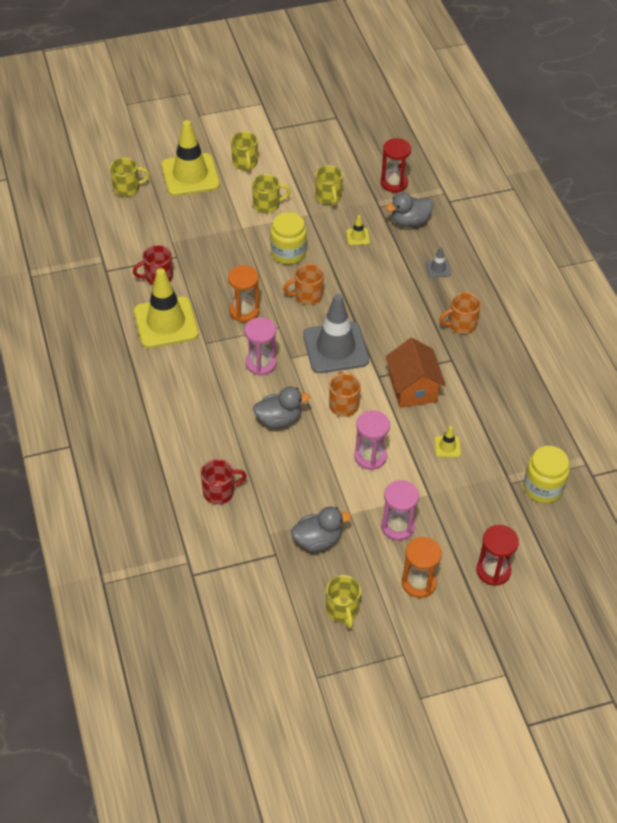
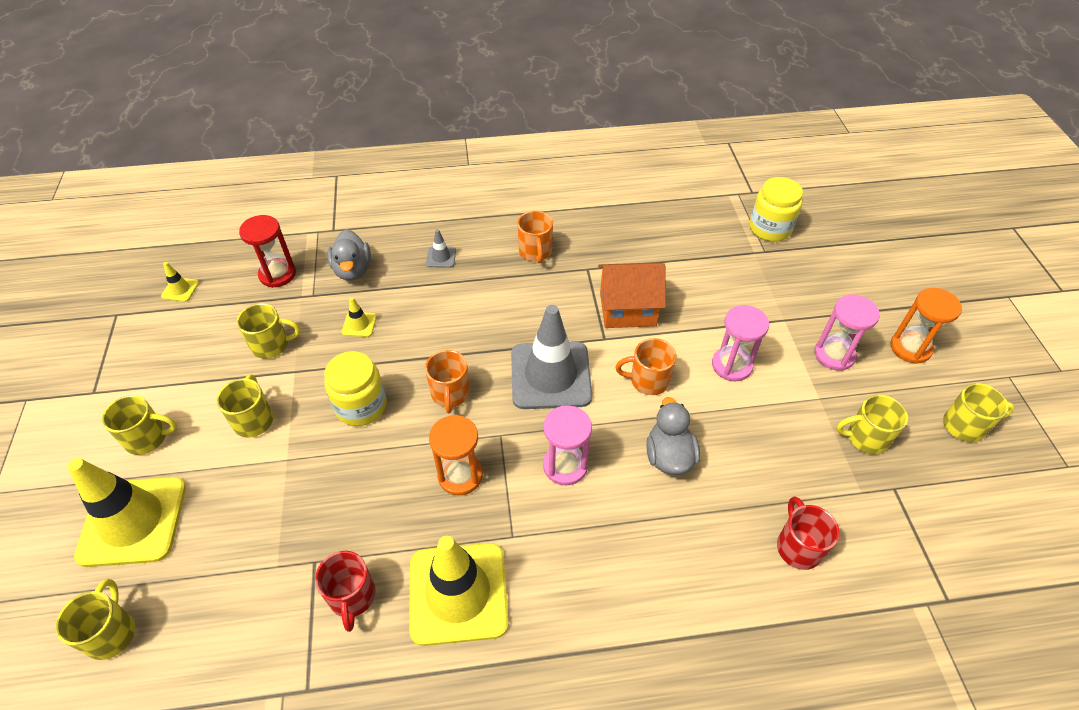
camera: 80 degrees left, 0 degrees up
(317, 540) = (865, 438): grey duck -> yellow mug
(447, 447) = (716, 293): yellow traffic cone -> yellow traffic cone (180, 289)
(493, 571) = (882, 284): red hourglass -> none

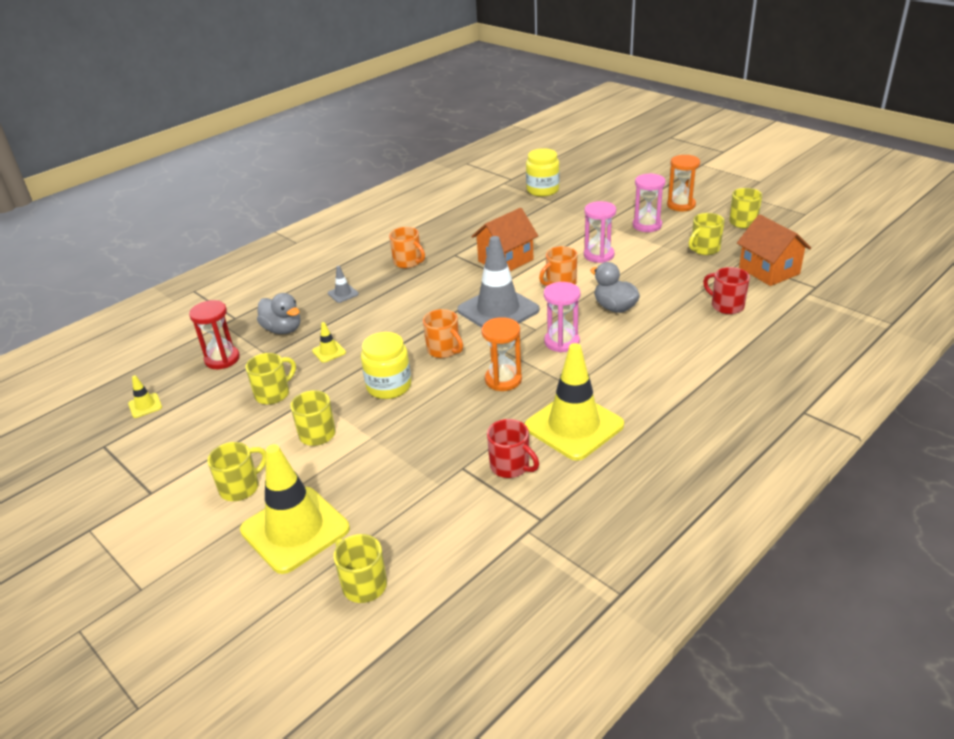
camera: 35 degrees left, 15 degrees down
(912, 529) = (769, 271): none -> orange house

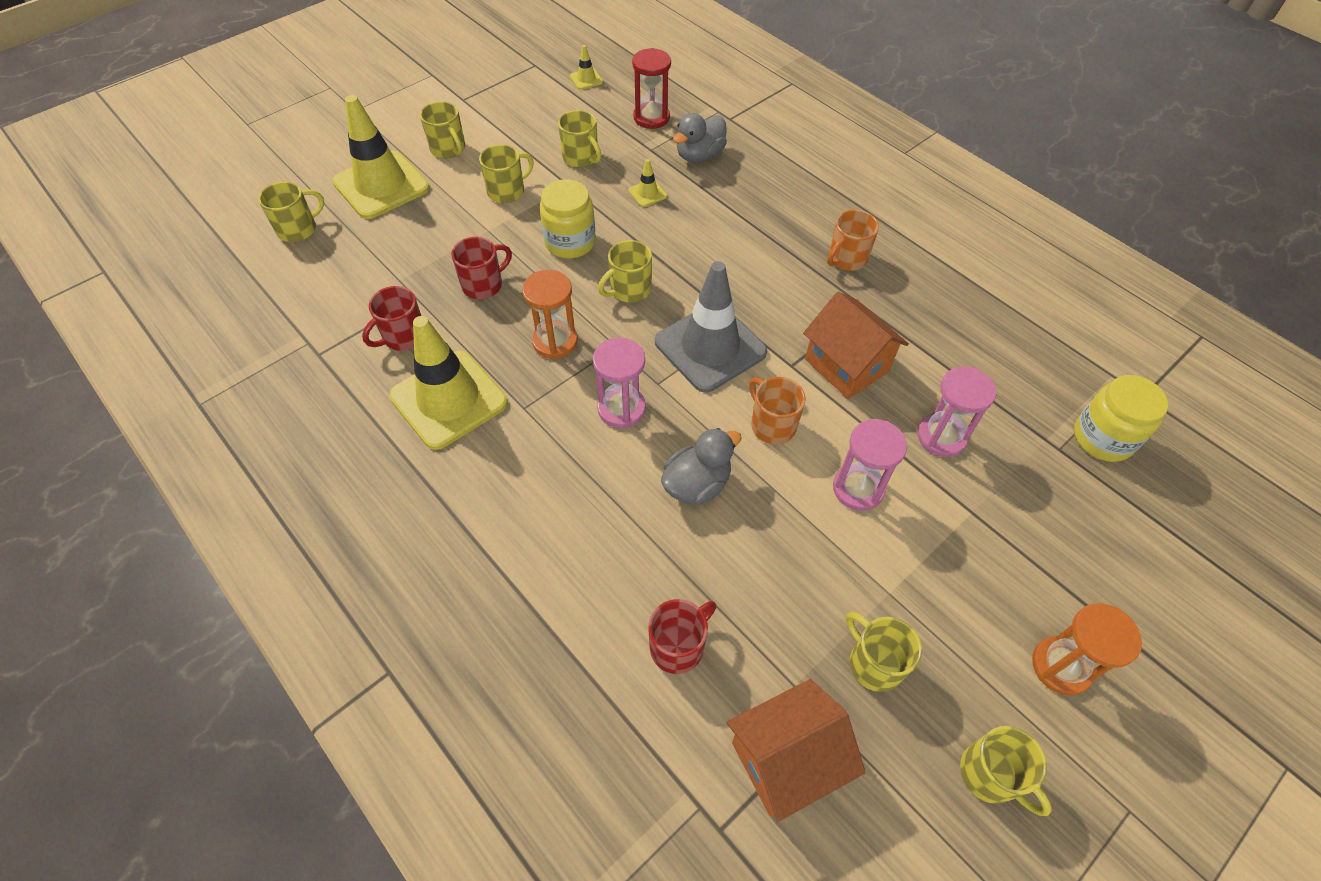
camera: 90 degrees right, 20 degrees up
(343, 294) = (771, 200): grey traffic cone -> none
(443, 428) = (483, 285): none -> red mug
(444, 350) = (629, 290): orange mug -> yellow mug
(647, 225) = (968, 584): pink hourglass -> pink hourglass (941, 437)

